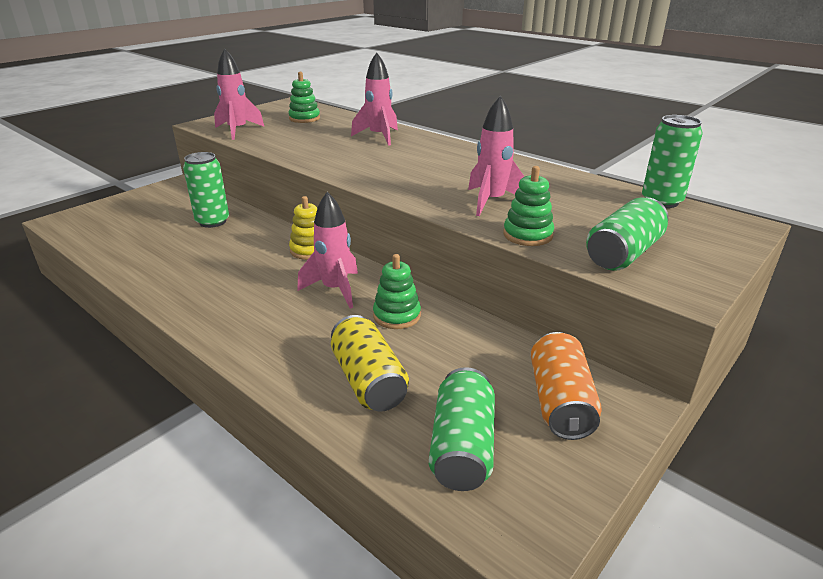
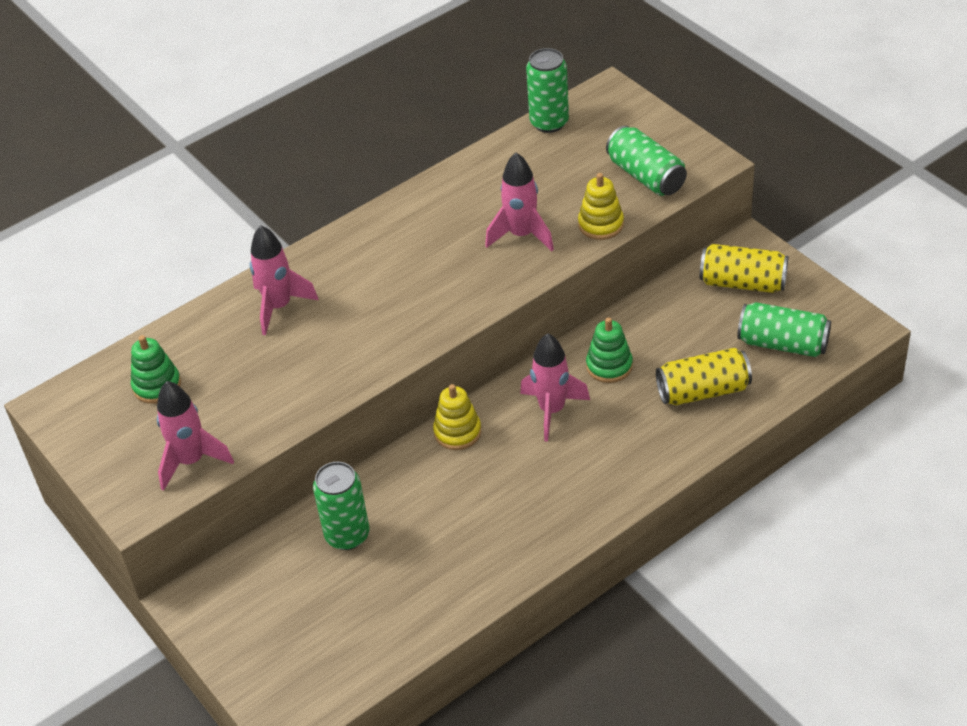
camera: 75 degrees left, 15 degrees up
(527, 235) = (601, 224): green stacking toy -> yellow stacking toy
(560, 402) = (742, 283): orange can -> yellow can

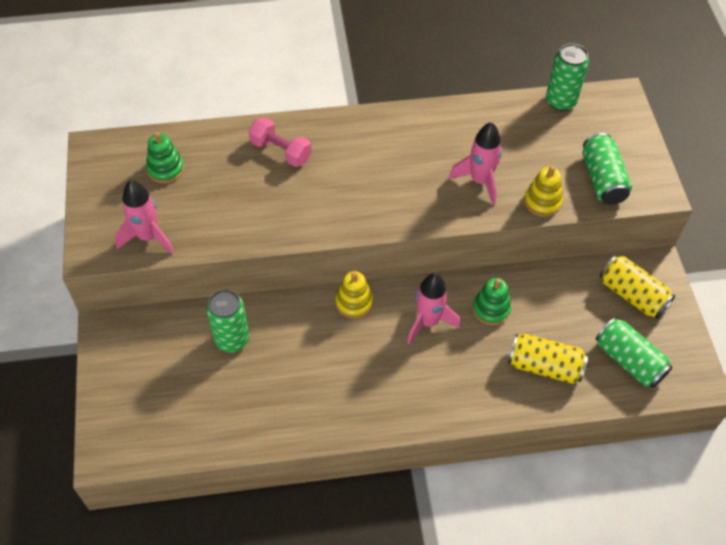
camera: 25 degrees right, 10 degrees up
(279, 307) = (281, 151): pink rocket -> pink dumbbell

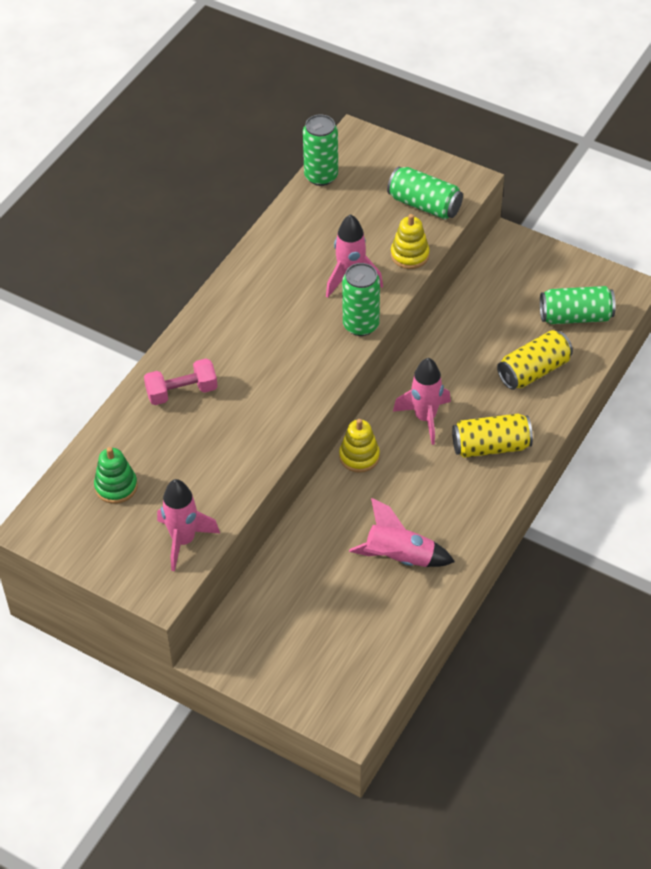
camera: 50 degrees left, 5 degrees down
(232, 339) = (315, 565): green can -> green can (361, 325)
(281, 390) = (399, 558): none -> pink rocket
(491, 309) = (451, 370): green stacking toy -> none
(632, 295) = (521, 274): yellow can -> yellow can (491, 446)

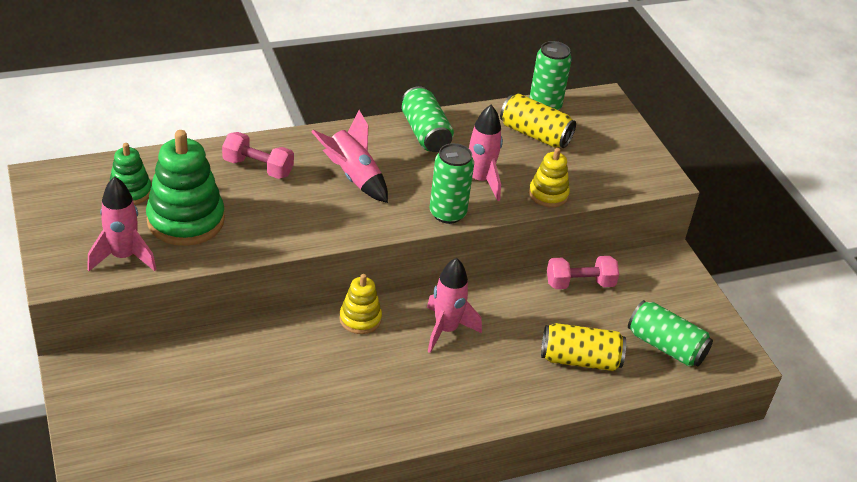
camera: 35 degrees right, 10 degrees down
(188, 476) = (186, 220): none -> green stacking toy
(399, 558) = (296, 410): pink rocket -> pink rocket (353, 177)
(424, 205) = (604, 171): green can -> green can (425, 133)
(471, 310) = (580, 284): none -> pink dumbbell
(491, 446) = (474, 387): yellow can -> yellow can (535, 134)

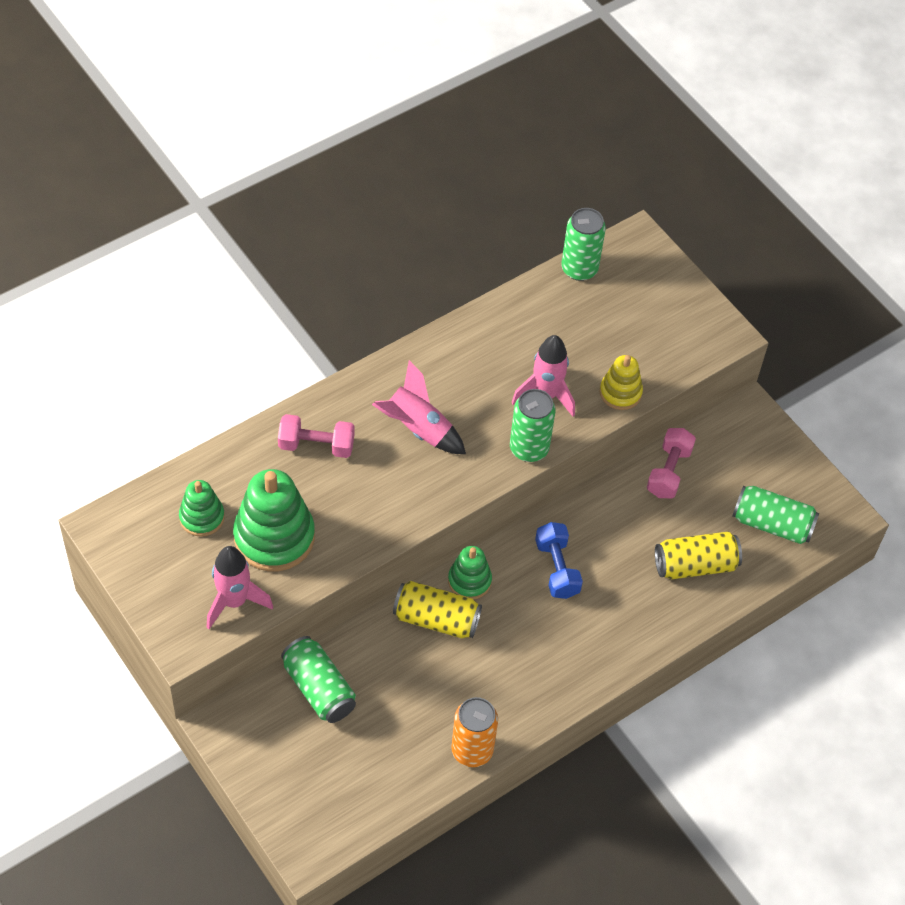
camera: 15 degrees left, 15 degrees up
(300, 454) = (472, 750): none -> orange can
(360, 319) = (469, 581): yellow stacking toy -> green stacking toy
(425, 133) = (468, 345): green can -> green can (319, 688)
(446, 330) = (557, 568): pink rocket -> blue dumbbell
(535, 134) = (581, 313): yellow can -> yellow can (436, 619)
(580, 284) = (668, 472): pink dumbbell -> pink dumbbell turned 45 degrees counterclockwise

